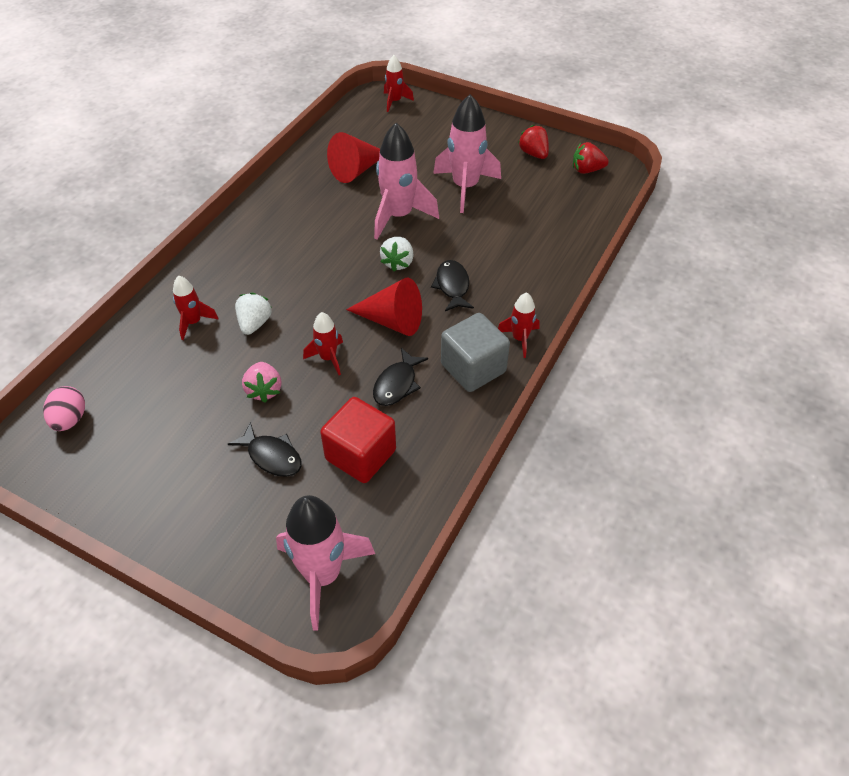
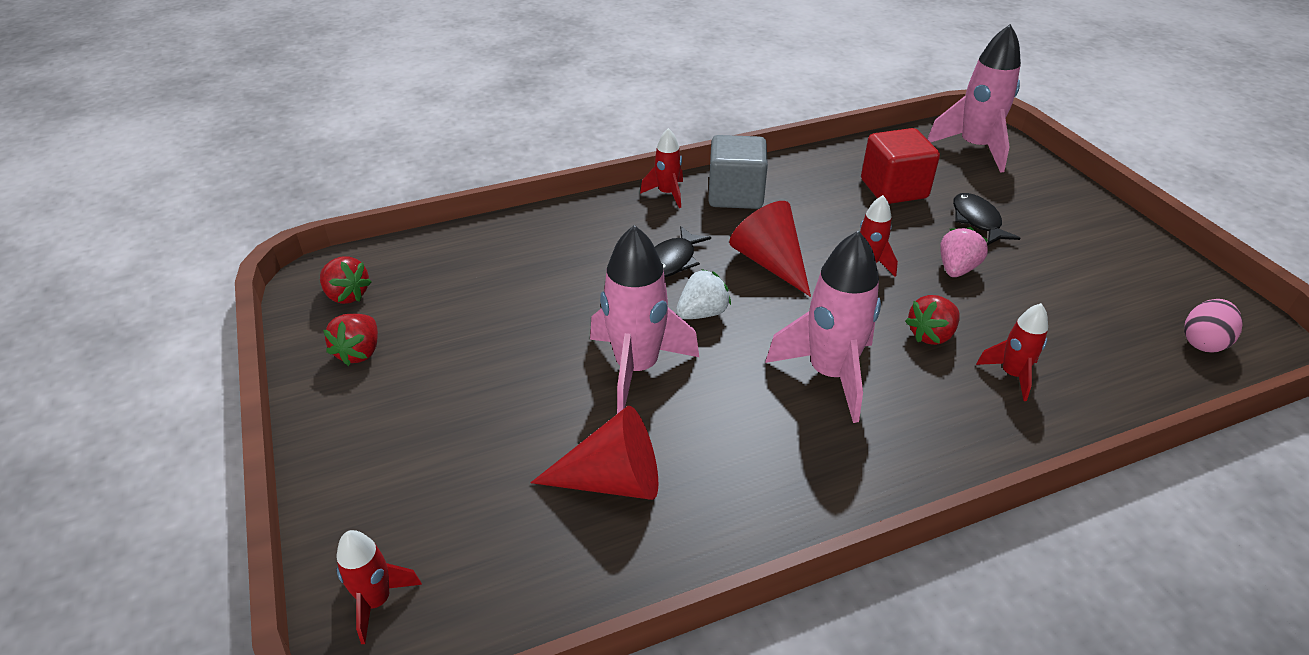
camera: 140 degrees left, 10 degrees down
(254, 323) = (931, 335): white strawberry -> red strawberry
(397, 384) = (817, 215): black fish -> none
(465, 187) = (508, 358): pink rocket -> pink rocket (830, 374)

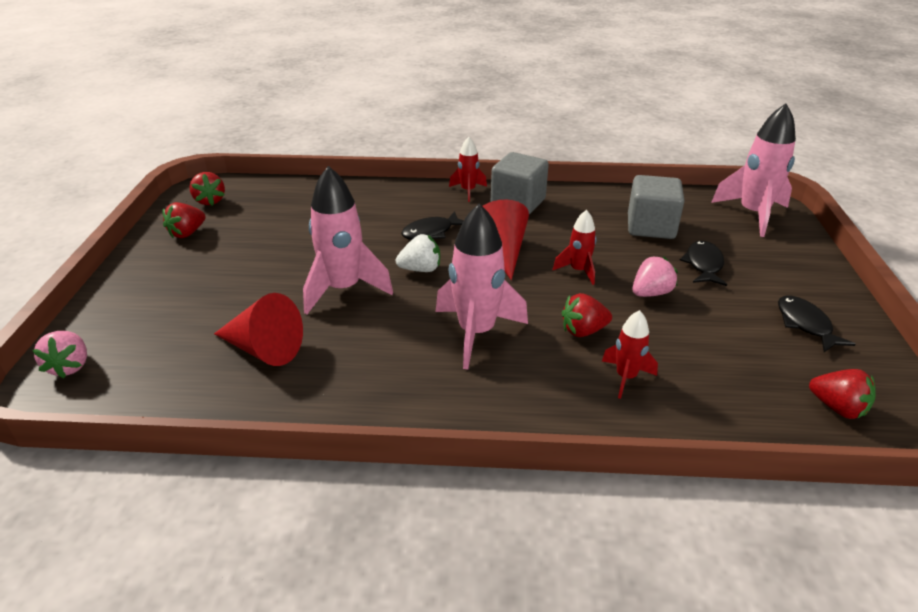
camera: 25 degrees right, 5 degrees down
(377, 601) = (70, 366): red rocket -> pink strawberry
(893, 189) = (650, 227): red cube -> grey cube
(1112, 261) = (805, 324): none -> black fish
(1203, 342) = (837, 408): pink egg -> red strawberry

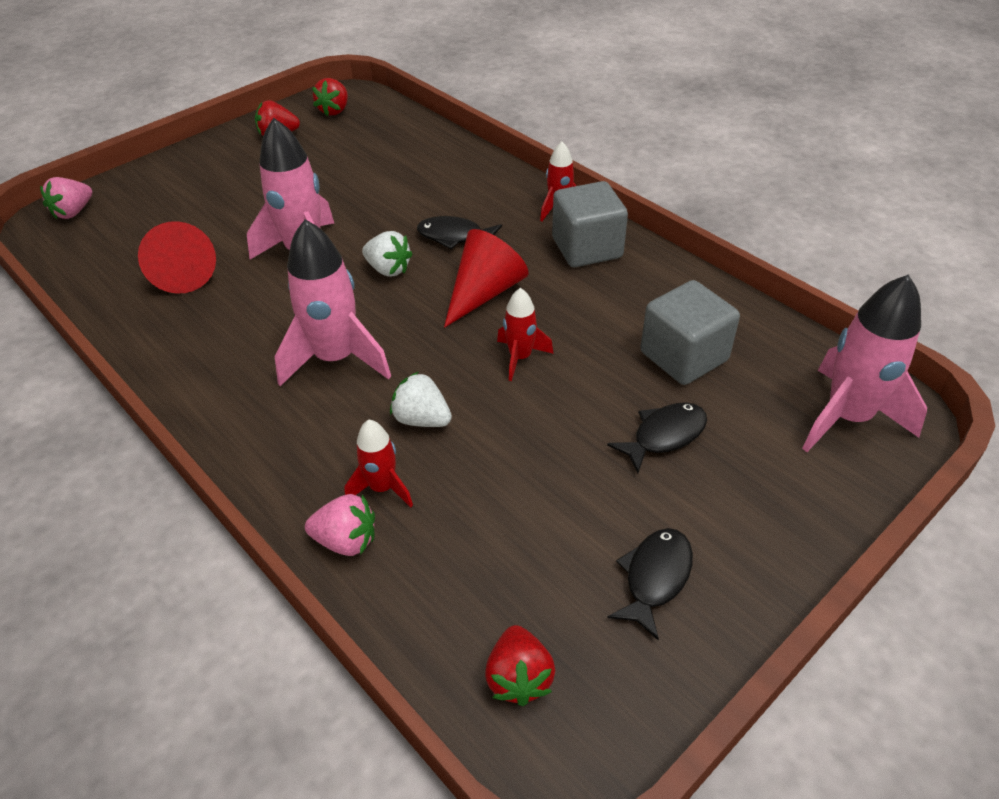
camera: 45 degrees right, 10 degrees up
(583, 331) = (422, 419): red strawberry -> white strawberry
(651, 293) = (550, 427): pink strawberry -> pink strawberry (346, 540)

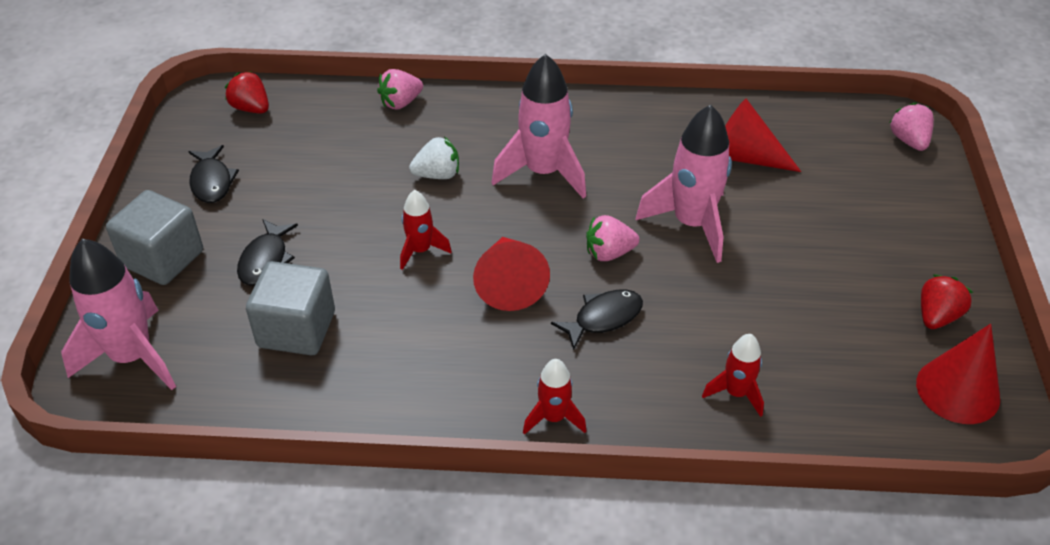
camera: 135 degrees right, 0 degrees up
(334, 110) = (958, 390): red strawberry -> red cone
(382, 488) = (413, 132): red rocket -> red rocket (736, 393)
(388, 269) = (609, 253): white strawberry -> pink strawberry
(587, 248) = (476, 386): grey cube -> grey cube (163, 259)

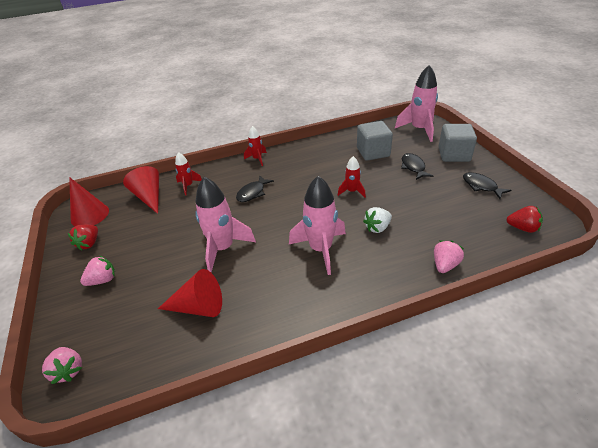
camera: 160 degrees right, 5 degrees down
(509, 283) = (302, 192): red cone -> red cone (149, 197)
(609, 253) = (262, 219): pink strawberry -> pink strawberry (103, 280)

